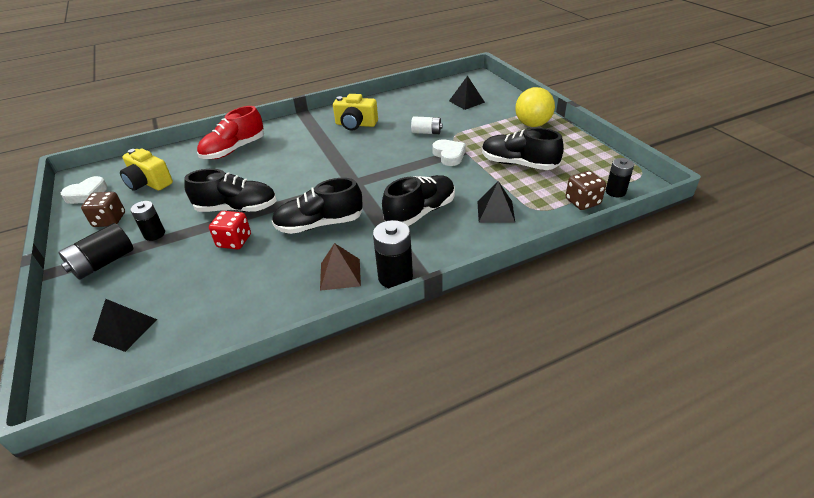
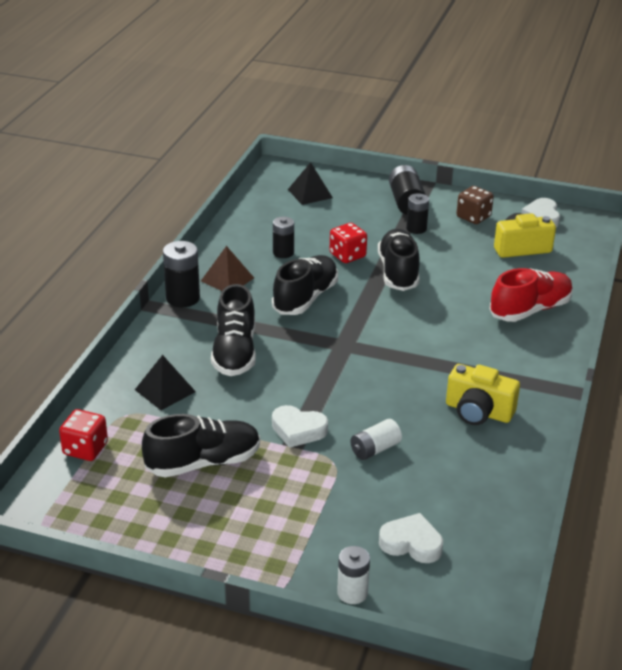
camera: 130 degrees right, 5 degrees down
(234, 150) = (530, 310): red shoe -> red shoe turned 60 degrees clockwise
(237, 208) = (398, 272): black shoe -> black shoe turned 135 degrees clockwise
(356, 124) = (478, 411): yellow camera -> yellow camera turned 120 degrees counterclockwise
(466, 101) = (411, 543): black pyramid -> white heart
(512, 99) = (352, 593): none -> white battery
(532, 124) = (258, 547): yellow ball -> none
(582, 202) = (85, 449): brown dice -> red dice
(615, 192) = (57, 483): black battery -> black battery (283, 253)

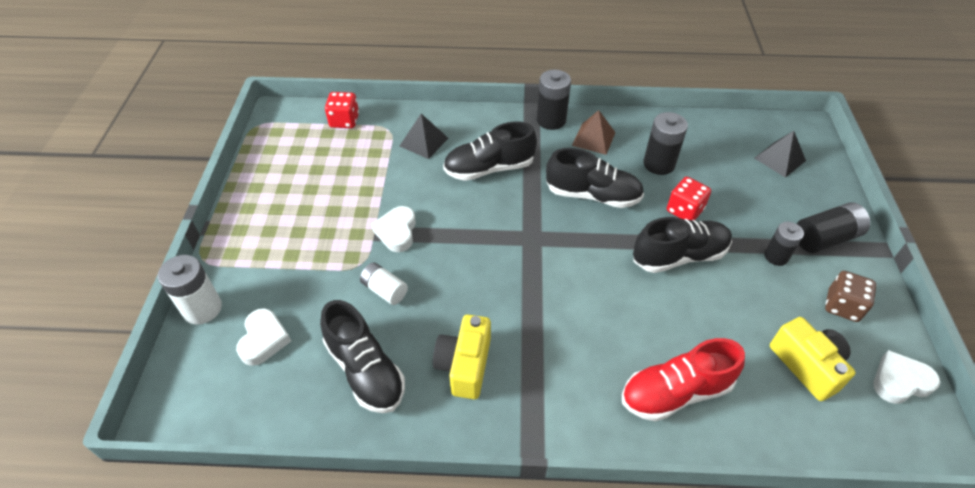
camera: 75 degrees right, 15 degrees up
(203, 462) = (342, 184): black shoe -> black shoe (365, 370)
(283, 253) = (659, 164): black battery -> black battery, size x1.50
(352, 593) = (202, 308): white battery -> white battery, size x1.50
(530, 310) = (675, 392): red shoe -> red shoe turned 120 degrees clockwise

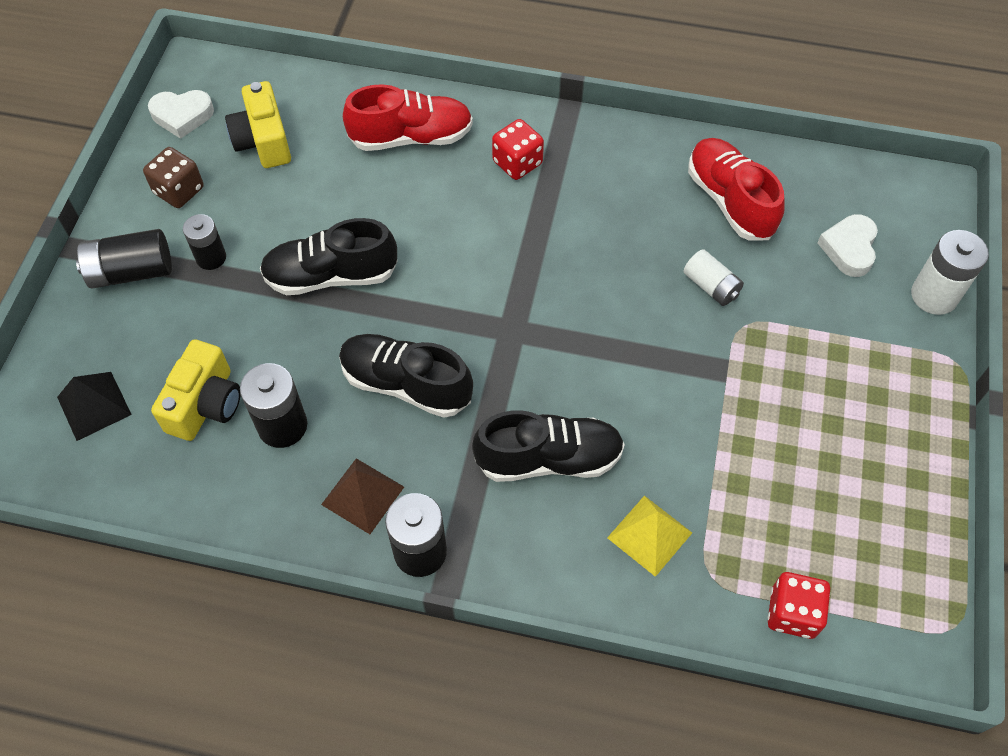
camera: 170 degrees left, 10 degrees up
(365, 370) = (730, 201): black shoe -> red shoe
(397, 232) = (695, 366): white heart -> none
(424, 142) = (649, 535): black pyramid -> yellow pyramid
(464, 365) = (622, 191): yellow camera -> yellow camera (205, 404)
(684, 210) = (288, 340): red dice -> red dice (517, 163)

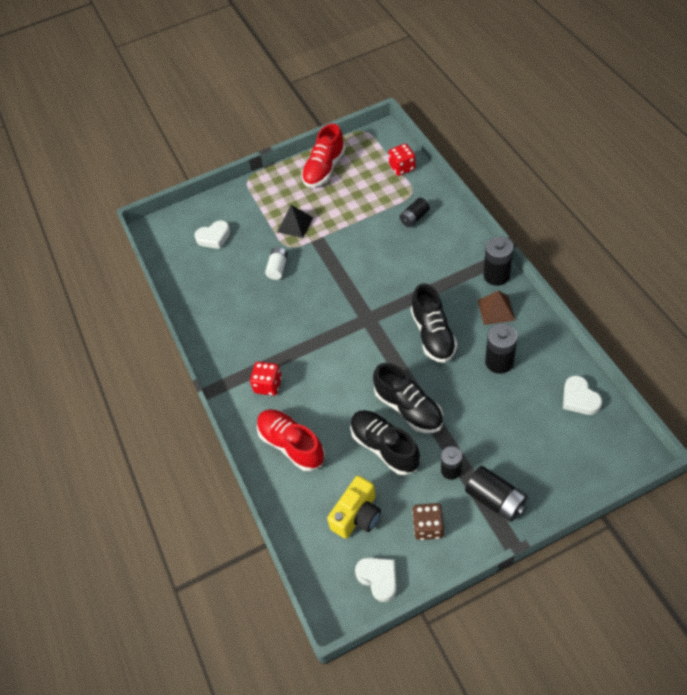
camera: 120 degrees left, 5 degrees down
(94, 405) = (572, 443): black pyramid -> black pyramid (295, 224)
(132, 470) = (579, 398): none -> white heart
(205, 404) = (522, 399): yellow camera -> none
(548, 459) = (415, 265): black shoe -> black shoe (384, 447)
(649, 535) = (414, 218): yellow pyramid -> black battery
(730, 201) = (221, 290): red shoe -> red shoe (324, 169)
(934, 295) = (217, 201): white battery -> none

